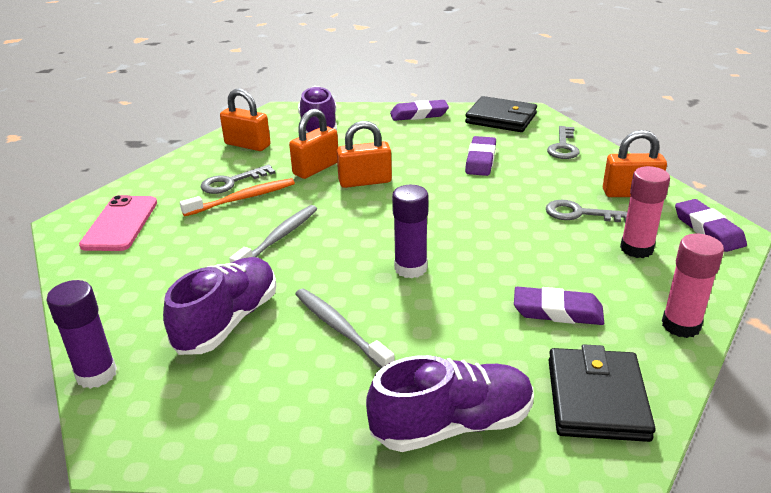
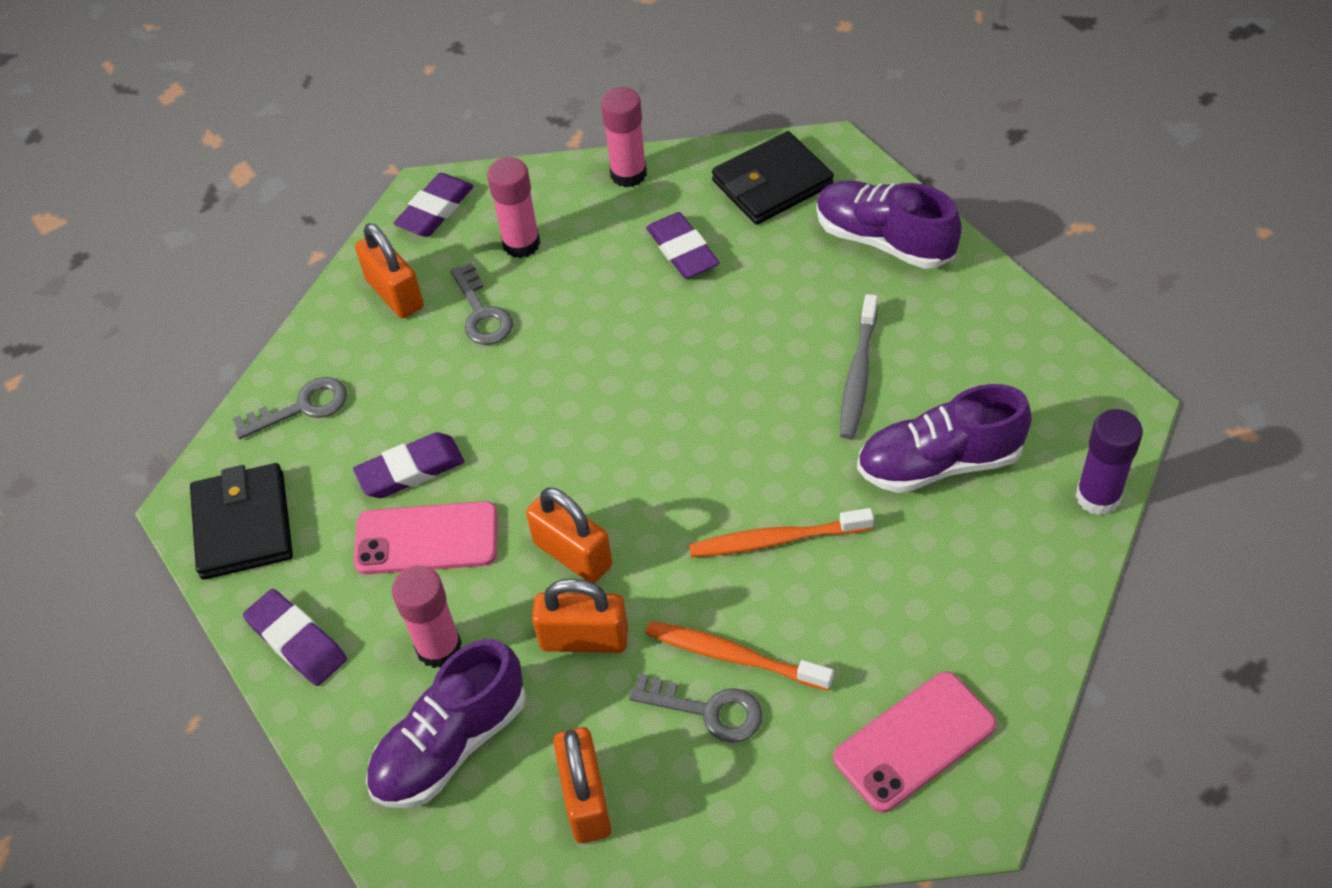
camera: 125 degrees left, 20 degrees up
(279, 238) = (776, 540): grey toothbrush -> orange toothbrush
(367, 138) = (439, 647): none -> pink glue stick
(410, 268) = (717, 386): purple glue stick -> none
(431, 152) = (427, 539): none -> pink phone

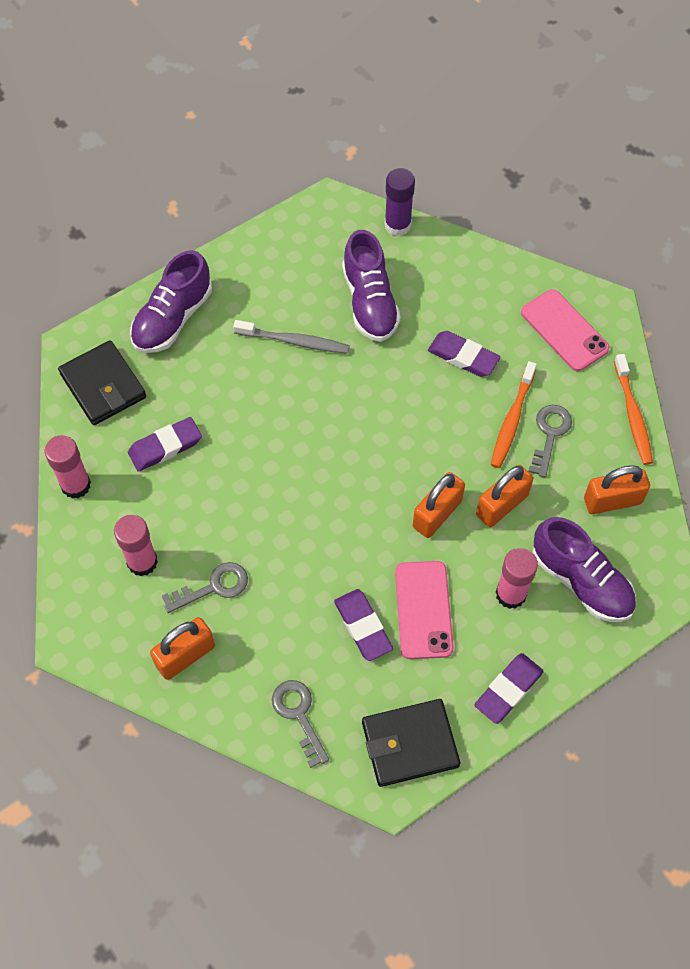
camera: 95 degrees left, 10 degrees up
(435, 210) = (93, 632): purple eraser -> purple eraser (463, 357)
(584, 639) = (502, 505): orange padlock -> orange padlock turned 45 degrees clockwise
(776, 540) = (426, 394): orange toothbrush -> orange toothbrush (632, 415)

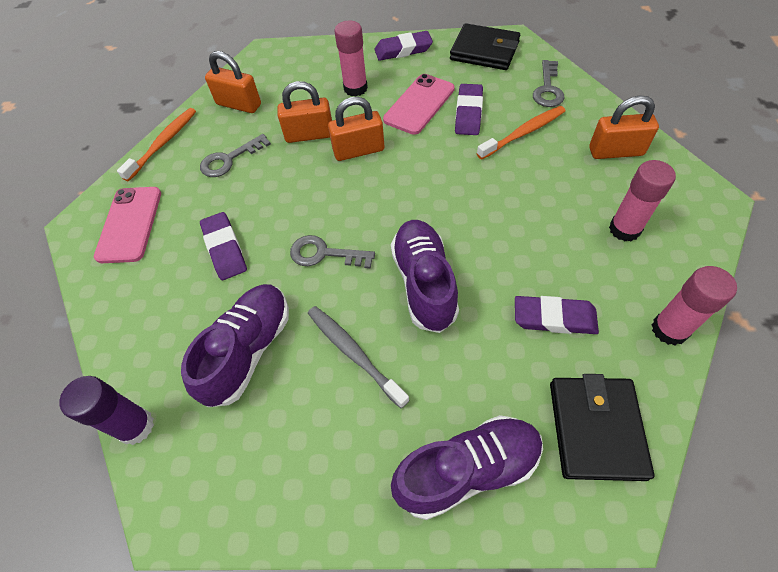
camera: 140 degrees left, 5 degrees down
(213, 587) = (569, 184): grey key -> grey key (324, 254)
(512, 420) = (243, 182): orange toothbrush -> orange toothbrush (523, 133)
(581, 581) = (306, 76): purple shoe -> purple shoe (424, 283)

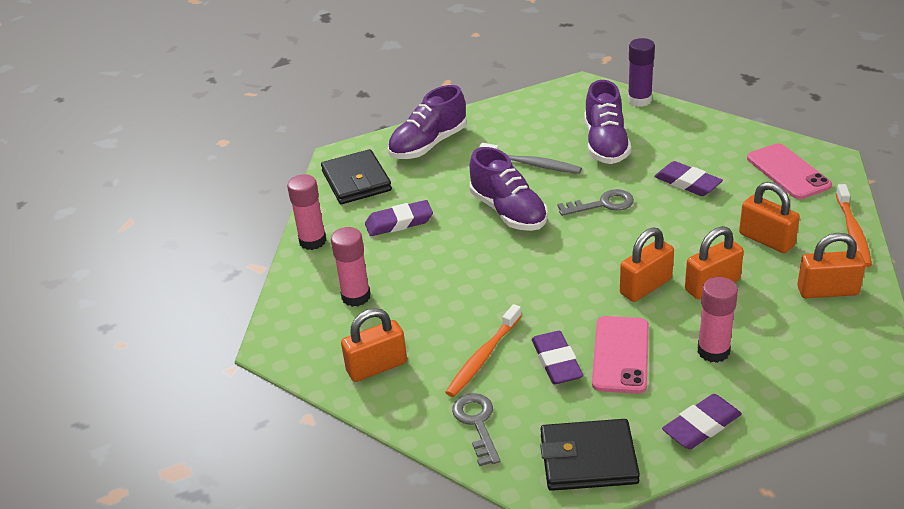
camera: 155 degrees right, 20 degrees down
(229, 159) = (766, 240): grey key -> orange padlock

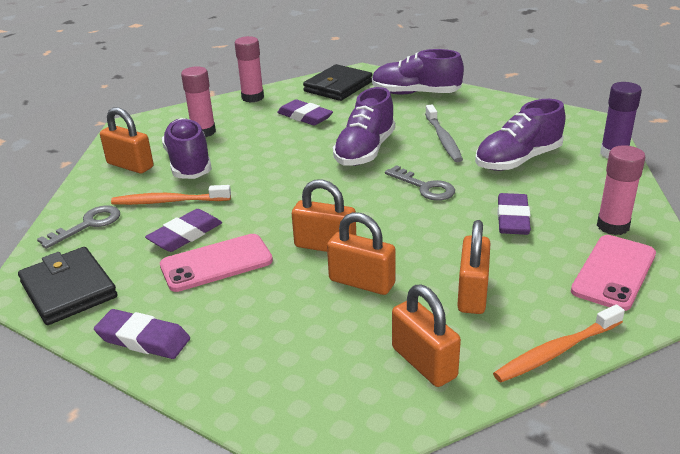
camera: 55 degrees right, 5 degrees down
(417, 324) = (189, 163): none -> purple shoe
(713, 351) = (259, 313): pink glue stick -> pink glue stick (612, 226)

